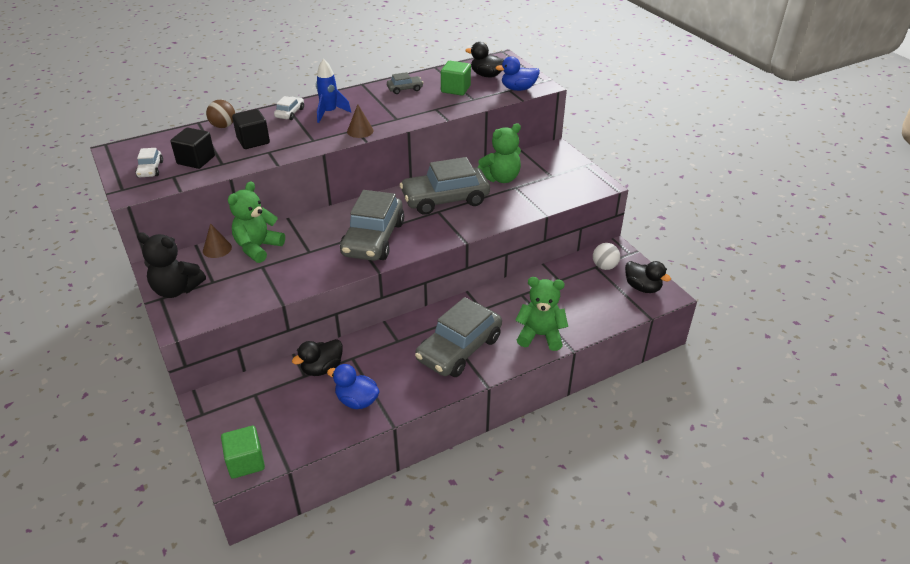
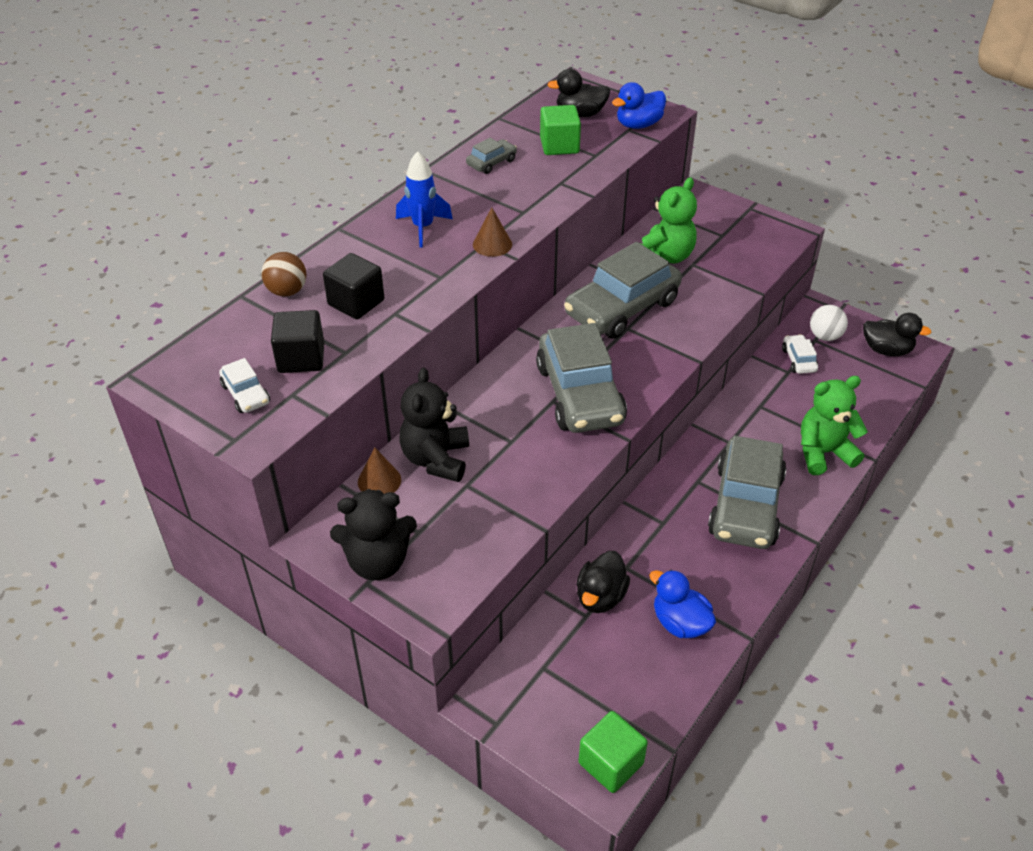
camera: 25 degrees left, 5 degrees up
(258, 247) = (436, 459): green teddy bear -> black teddy bear
(290, 113) = (366, 243): white car -> white car (798, 360)
(357, 401) = (680, 623): blue duck -> blue duck turned 45 degrees clockwise

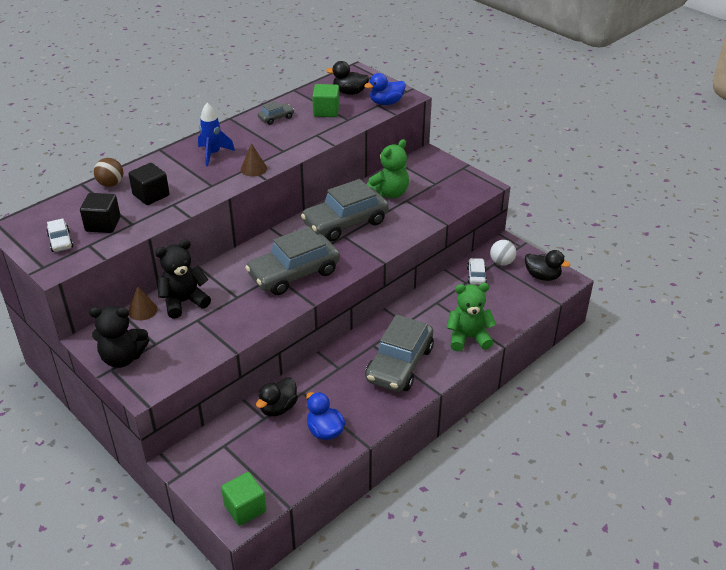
camera: 10 degrees right, 5 degrees down
(436, 459) = (184, 302): black teddy bear -> black teddy bear turned 45 degrees clockwise
(580, 394) = (294, 273): grey car -> grey car turned 60 degrees clockwise

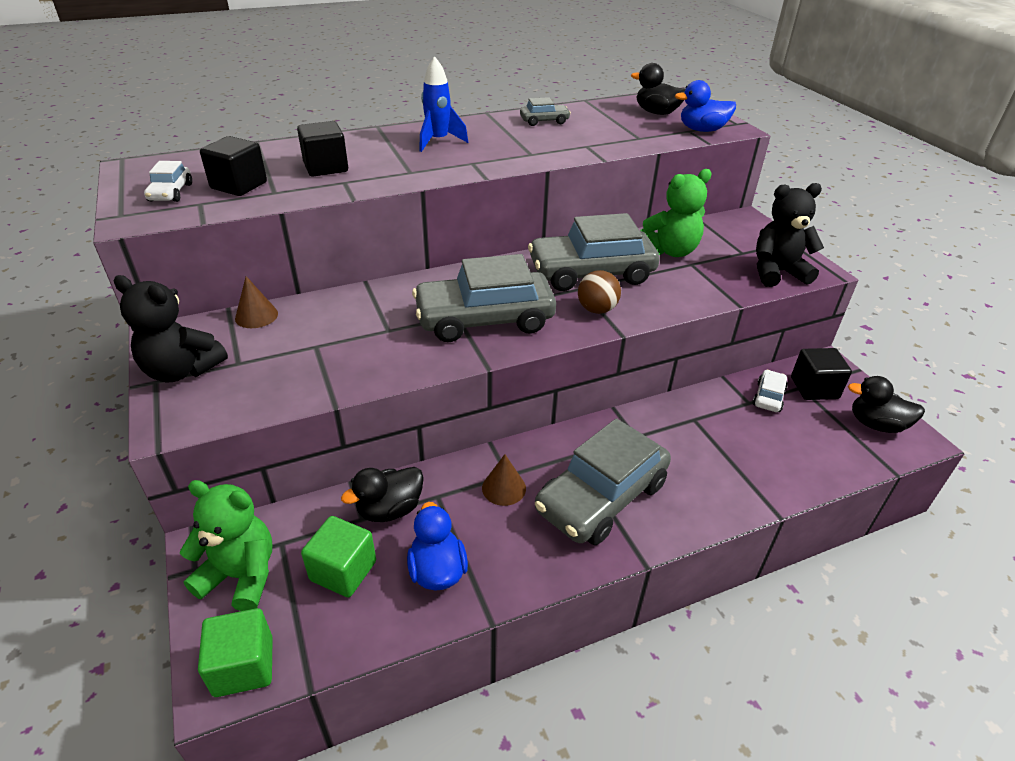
camera: 20 degrees right, 0 degrees up
(111, 184) = (289, 147): brown ball -> brown ball (597, 309)
(184, 302) = (315, 319): black teddy bear -> black teddy bear (777, 272)
(253, 169) = (478, 165): brown cone -> brown cone (504, 488)
(326, 111) = (614, 125): green cube -> green cube (343, 571)
(468, 338) = (726, 486): green teddy bear -> green teddy bear (241, 576)
(501, 262) = (814, 388): white ball -> black cube
(542, 276) = (876, 424): black duck -> black duck turned 150 degrees clockwise

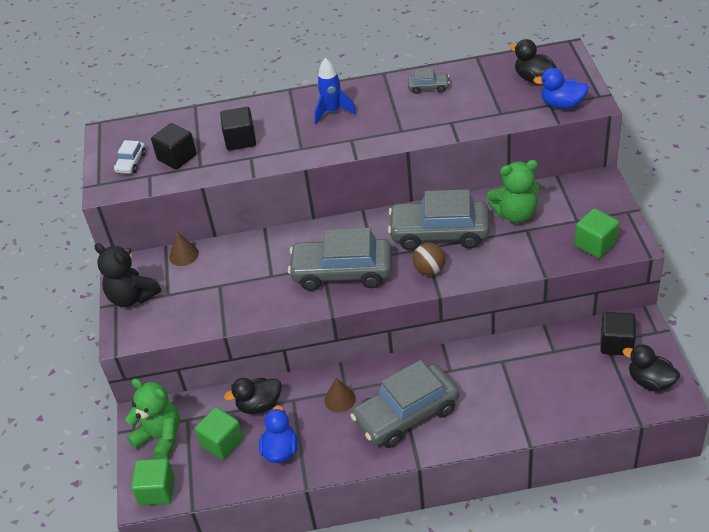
camera: 20 degrees right, 5 degrees up
(768, 397) = (572, 348): white car -> none
(777, 272) = (595, 244): black teddy bear -> green cube

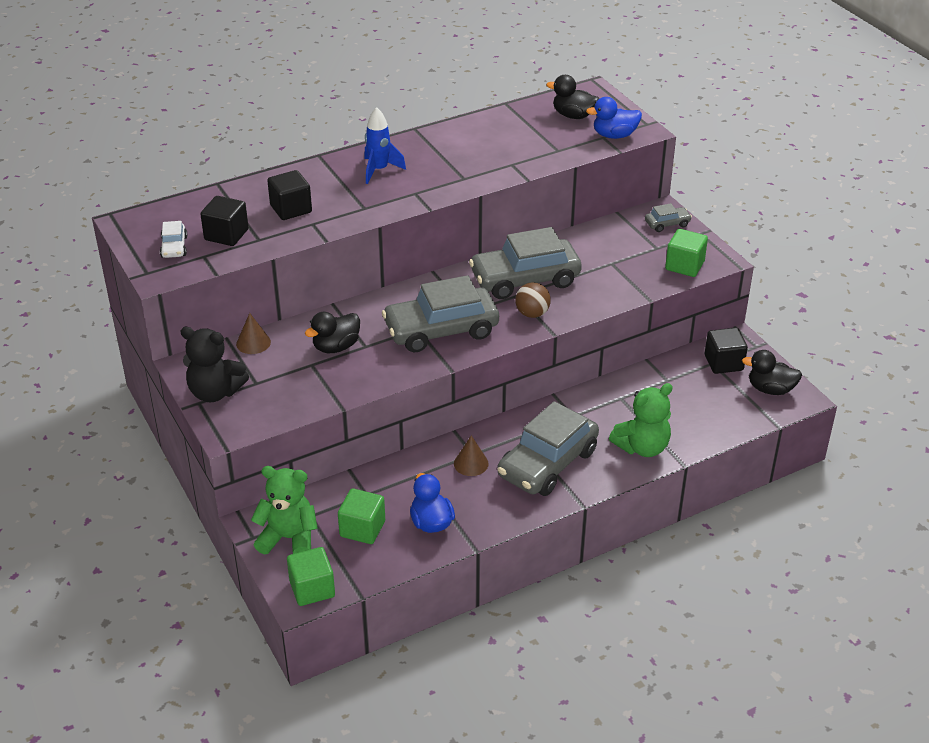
camera: 25 degrees left, 5 degrees down
(259, 405) = (385, 486): black duck -> black duck (336, 347)
(428, 87) = (470, 136): grey car -> grey car (667, 224)
(515, 214) = (593, 251): green teddy bear -> green teddy bear (642, 447)

